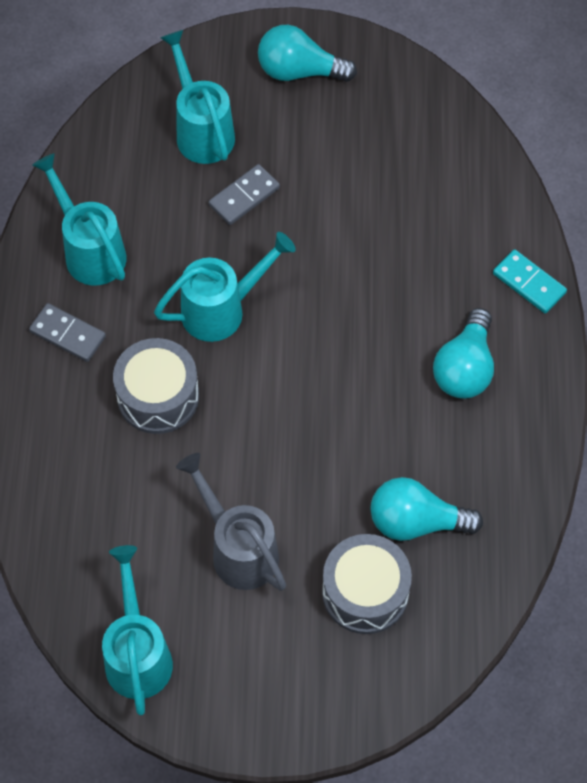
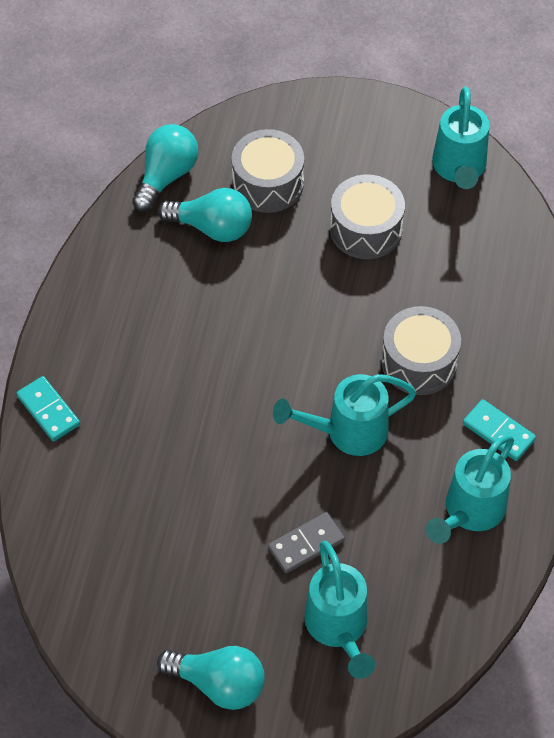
camera: 170 degrees left, 5 degrees down
(67, 334) = (498, 431): grey domino -> turquoise domino
(90, 251) = (470, 511): turquoise watering can -> turquoise watering can turned 60 degrees clockwise
(239, 549) = (366, 229): grey watering can -> grey drum
(465, 368) = (133, 343): turquoise light bulb -> turquoise light bulb (166, 176)

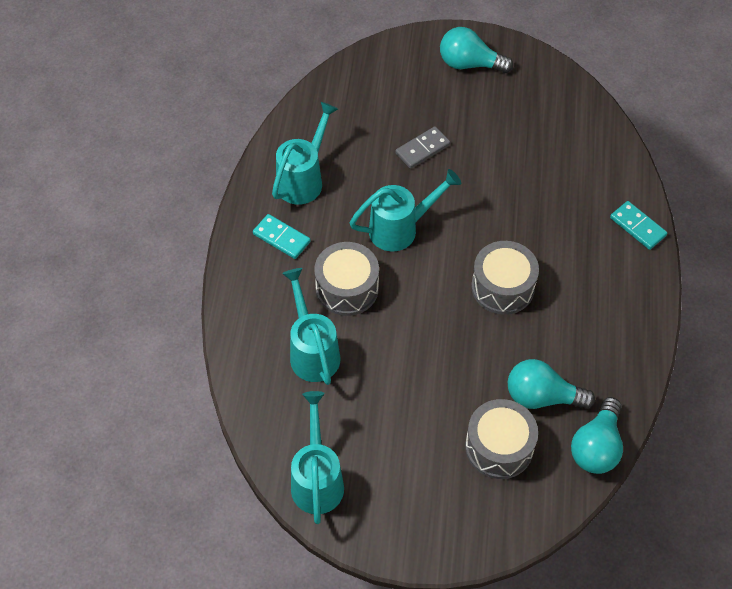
camera: 175 degrees right, 0 degrees up
(338, 627) = (393, 100): turquoise watering can -> turquoise watering can (312, 352)
(366, 229) = (401, 407): grey drum -> grey drum (502, 287)

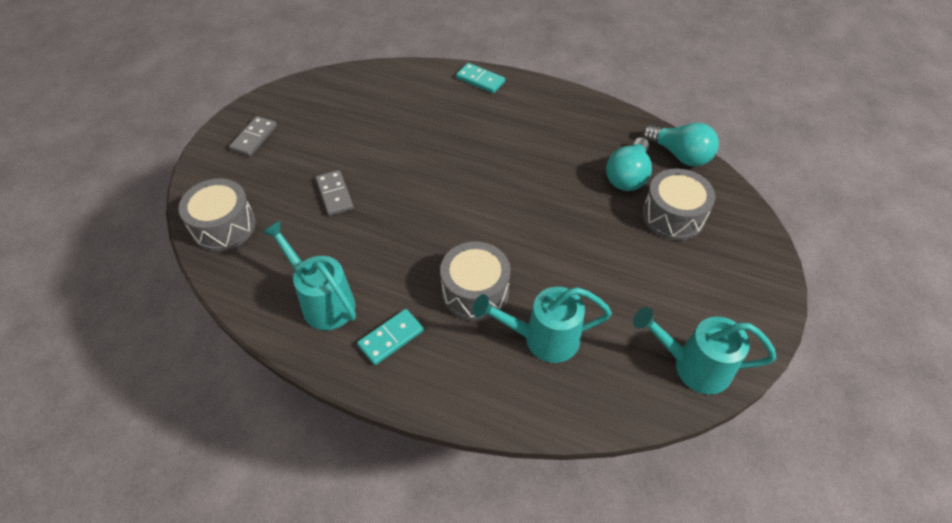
camera: 75 degrees left, 5 degrees down
(400, 229) = (420, 233): turquoise watering can -> none
(469, 64) = (254, 138): turquoise light bulb -> grey domino
(502, 287) = (511, 174): grey drum -> grey drum (224, 226)
(637, 227) = (480, 80): turquoise domino -> turquoise domino turned 60 degrees clockwise

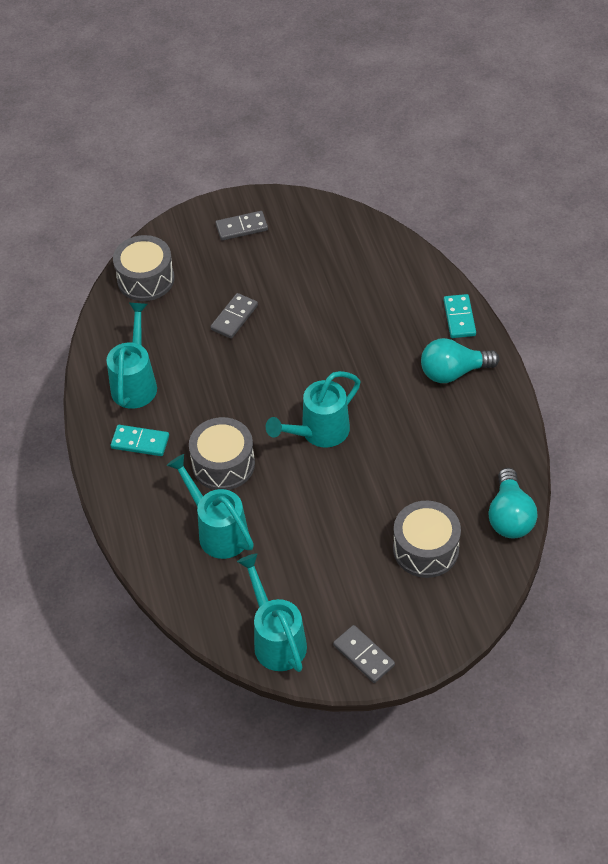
camera: 55 degrees right, 0 degrees up
(504, 211) = (319, 432): none -> turquoise watering can
(628, 176) = (443, 492): turquoise light bulb -> turquoise light bulb (453, 372)
(751, 314) = (364, 655): none -> grey domino

